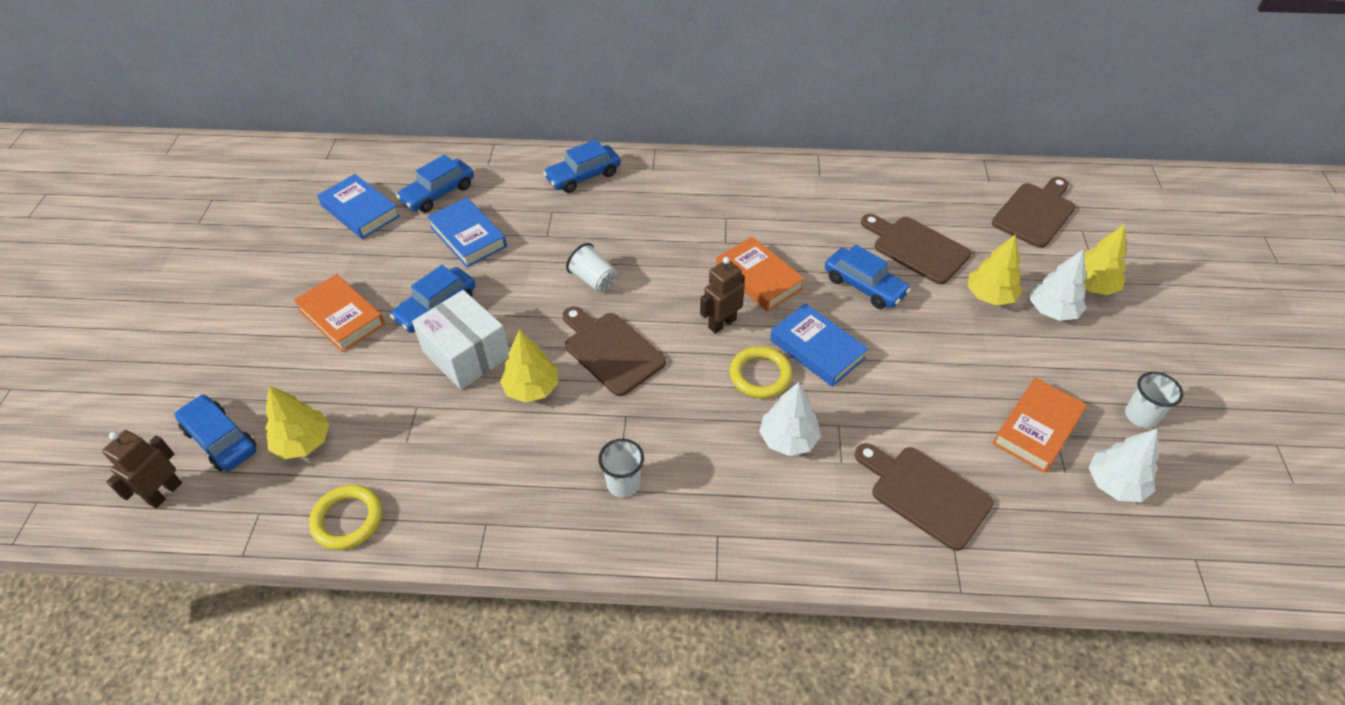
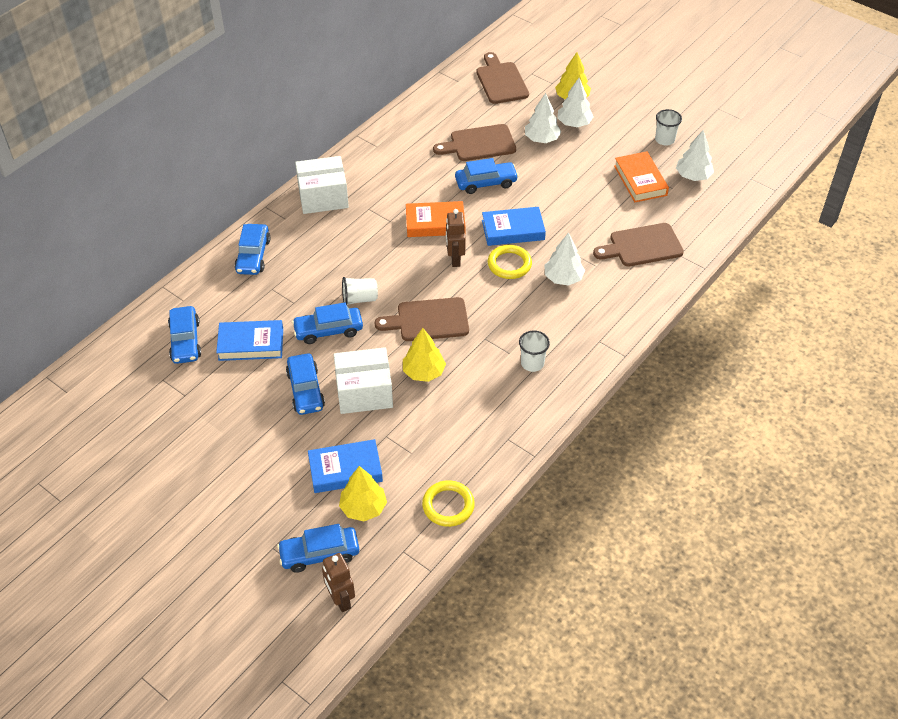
camera: 55 degrees left, 0 degrees up
(341, 317) = (263, 446): orange book -> none
(360, 211) = (156, 394): blue book -> blue book (345, 470)
(530, 280) = (328, 330): none -> blue car
(708, 178) = (323, 197): none -> white box
(990, 296) = (541, 139): yellow tree -> white tree

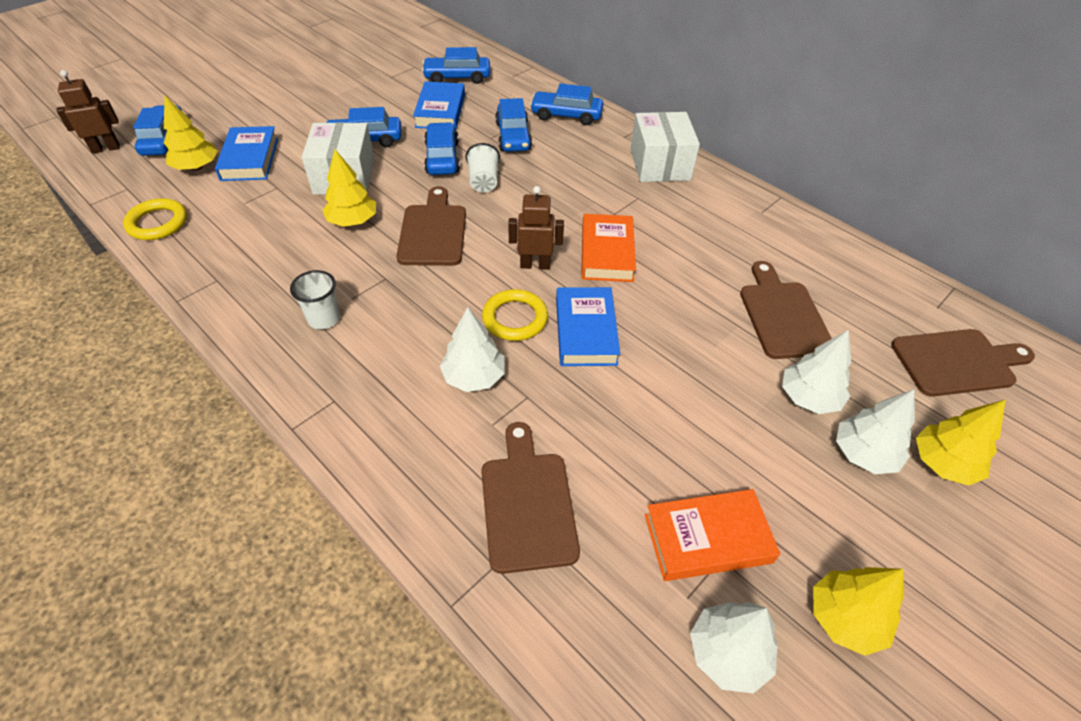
camera: 95 degrees right, 0 degrees up
(486, 183) = (691, 313): blue car -> blue car (513, 136)
(664, 140) = (845, 618): white cup -> yellow tree

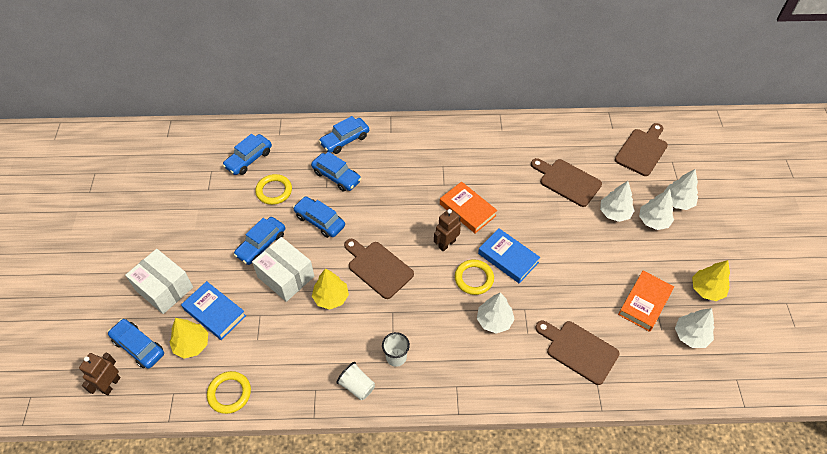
camera: 45 degrees left, 5 degrees up
(440, 111) = (274, 191): blue book -> yellow ring
(483, 181) = (361, 218): white cup -> white cup (357, 386)
(660, 164) = (428, 137): white box -> white box (164, 288)
(943, 463) = (677, 202): yellow tree -> white tree

